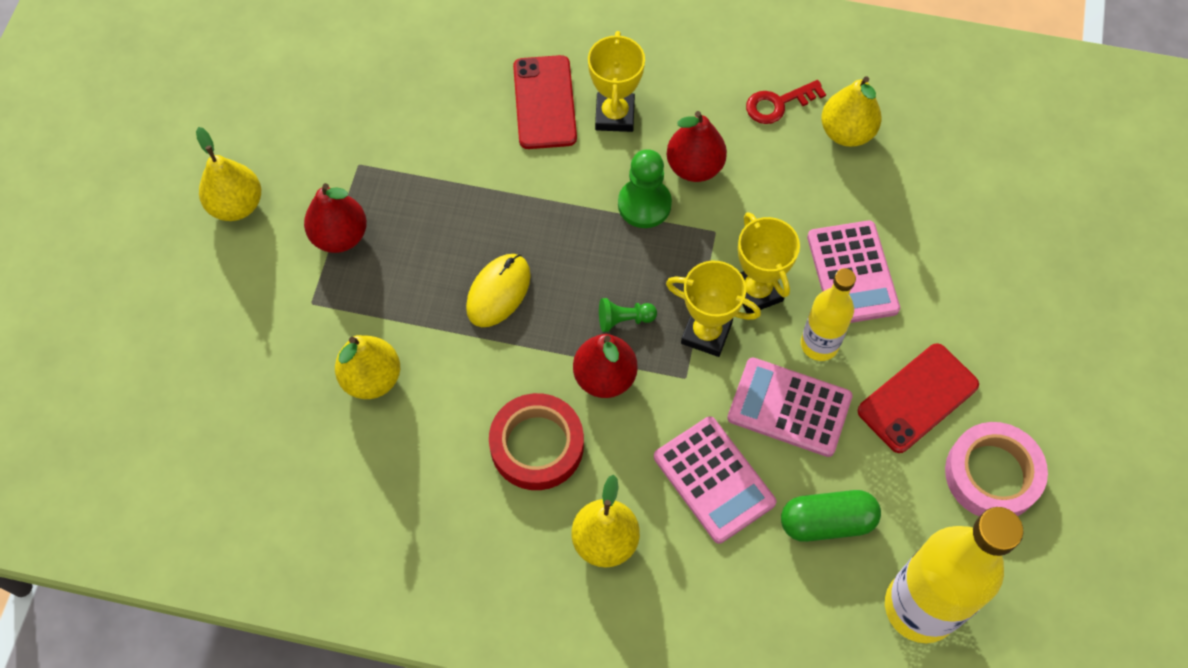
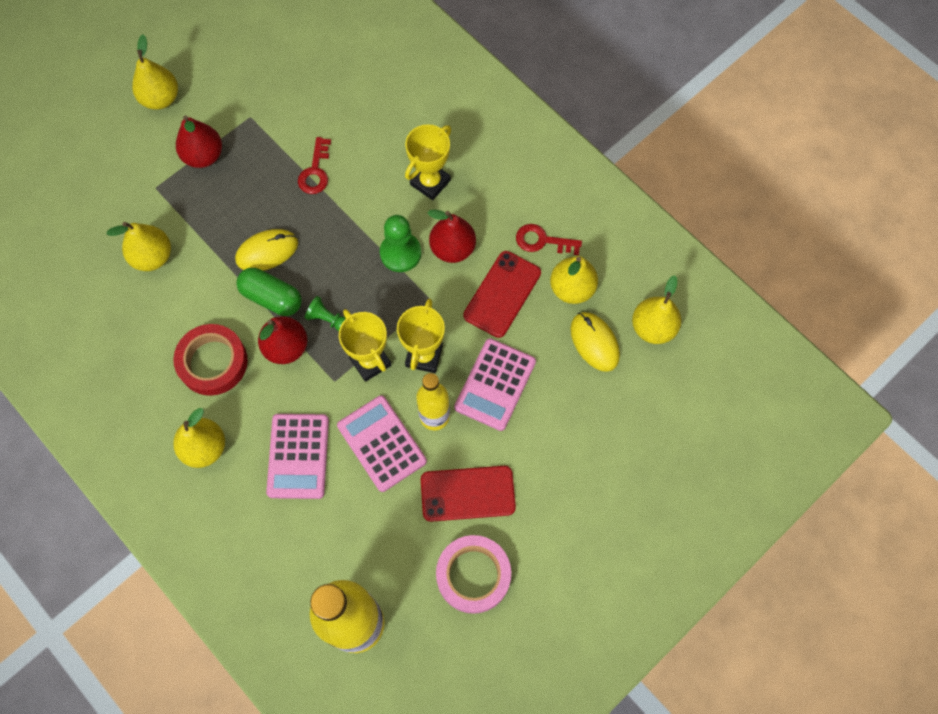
camera: 35 degrees right, 5 degrees up
(481, 177) = (315, 171): none -> red key
(544, 102) = (393, 146): red phone -> red phone (502, 294)
(827, 522) = (344, 530): green capsule -> green capsule (271, 298)
(912, 170) = (594, 342): none -> yellow mouse
(955, 121) = (653, 328): none -> yellow pear

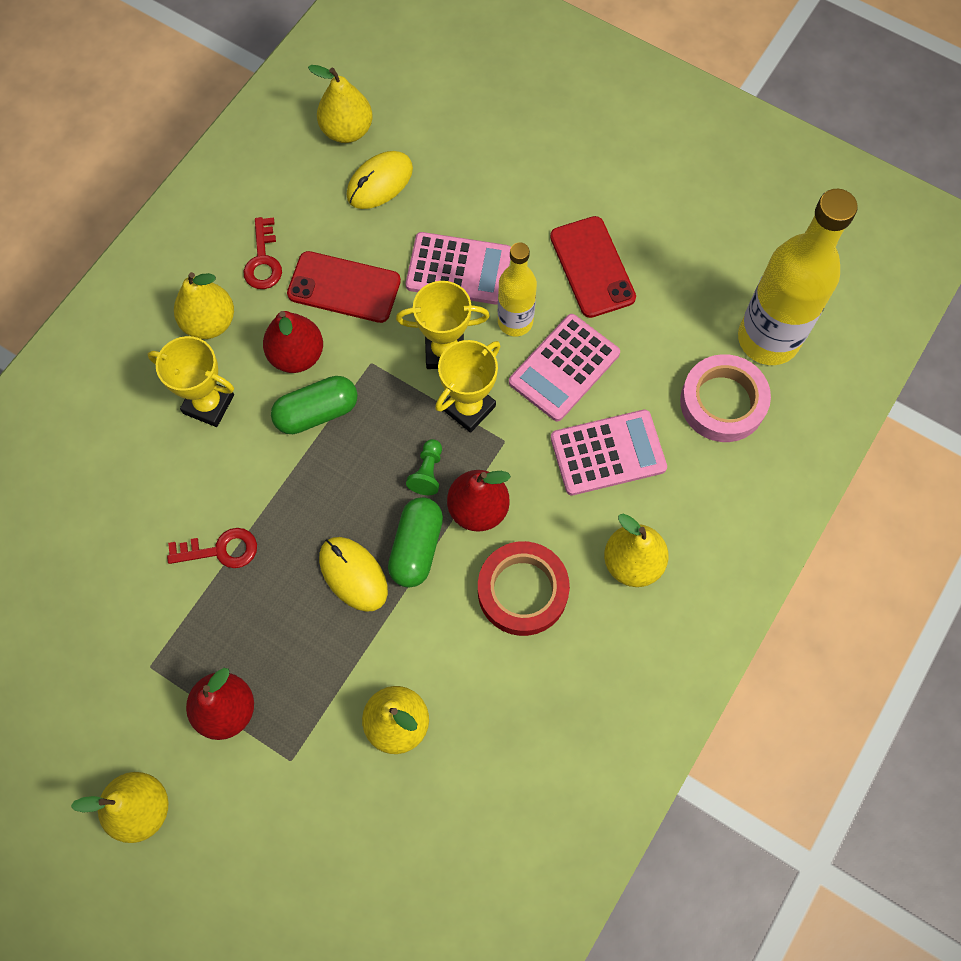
camera: 105 degrees left, 0 degrees up
(400, 253) = (317, 412): green pawn -> green capsule
(473, 575) = (677, 241): pink tape -> pink tape (722, 402)
(572, 288) = (319, 217): yellow pear -> yellow pear (209, 322)

